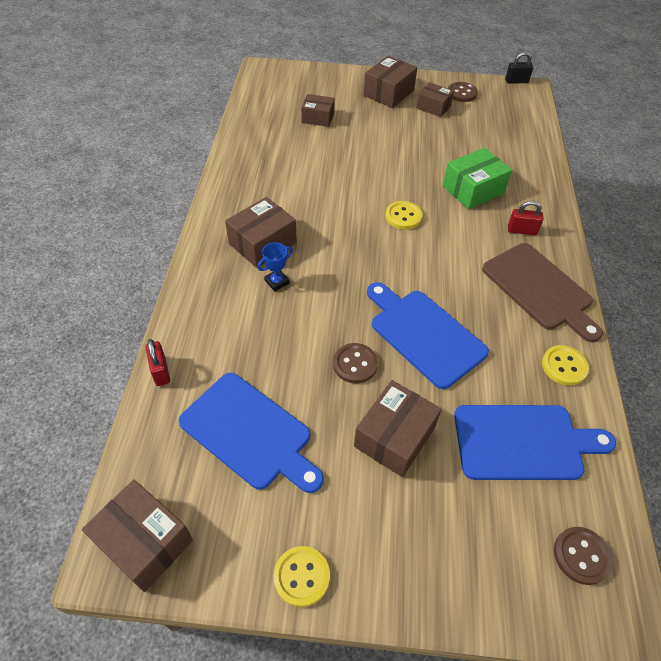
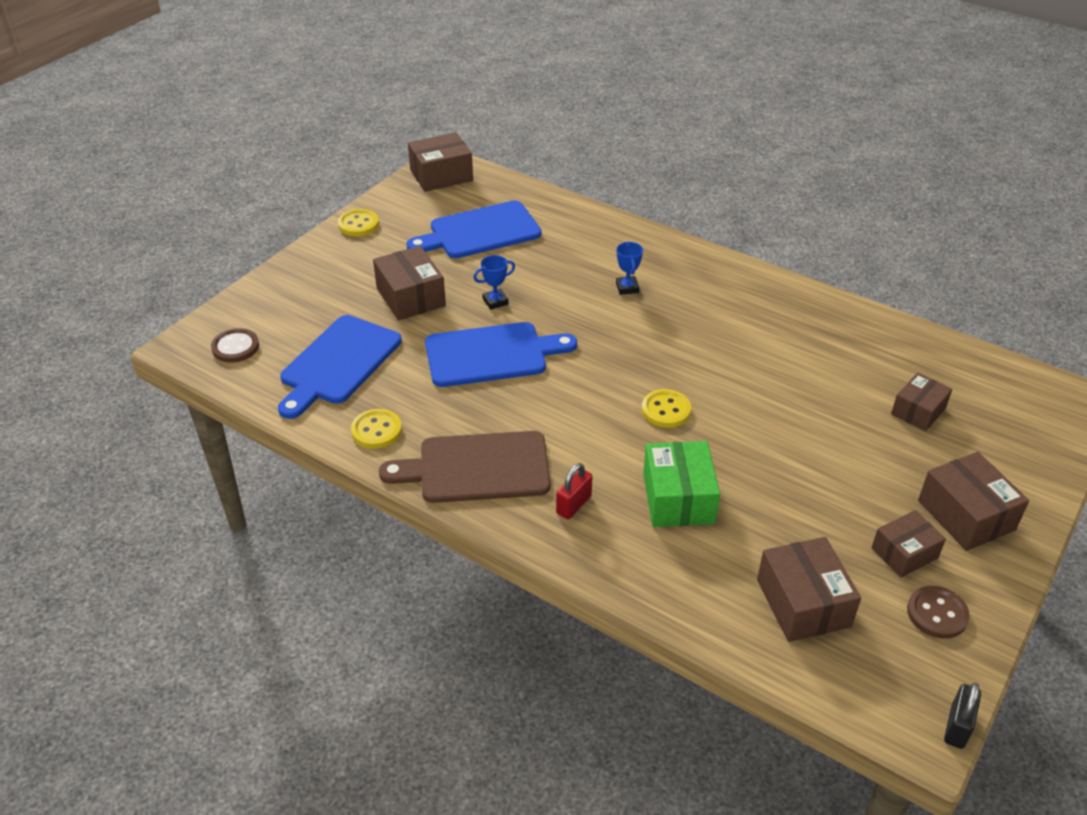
camera: 120 degrees right, 10 degrees down
(160, 371) = (572, 206): red padlock -> none
(262, 243) = (688, 294): brown box -> brown box (803, 603)
(355, 364) = (495, 301): brown button -> blue trophy

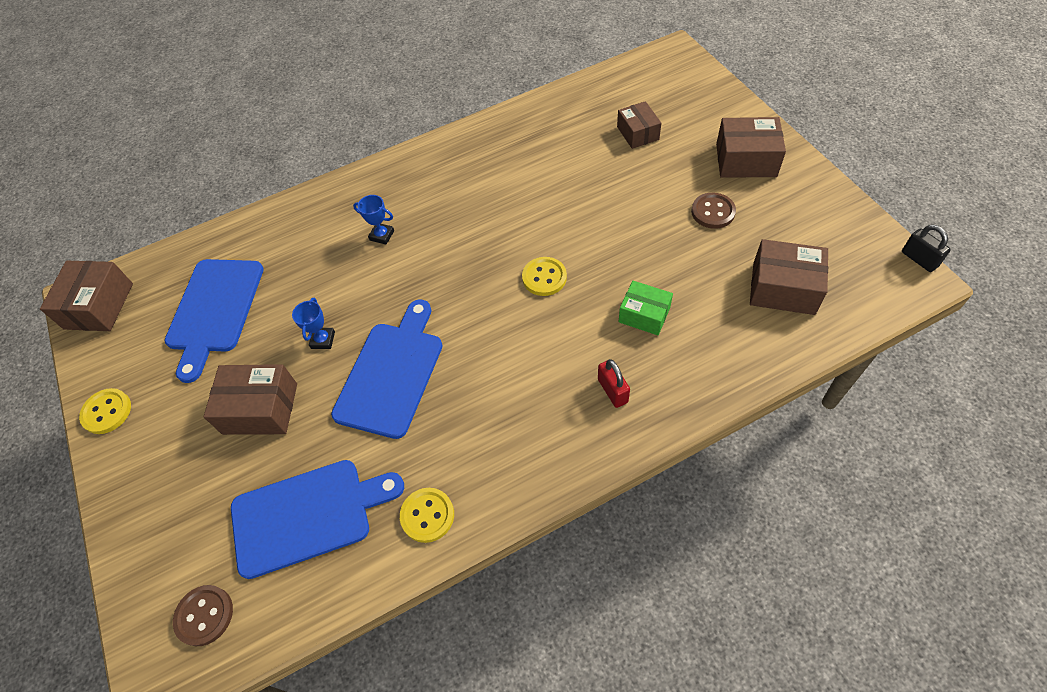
camera: 55 degrees left, 15 degrees up
(338, 363) = (307, 515): blue cutting board -> blue cutting board turned 75 degrees counterclockwise
(477, 468) = (528, 447): brown cutting board -> none
(678, 498) = (644, 315): green box -> green box, size x0.66
(904, 553) = (763, 209): brown box -> none
(937, 614) = (823, 220): brown button -> brown button (713, 212)

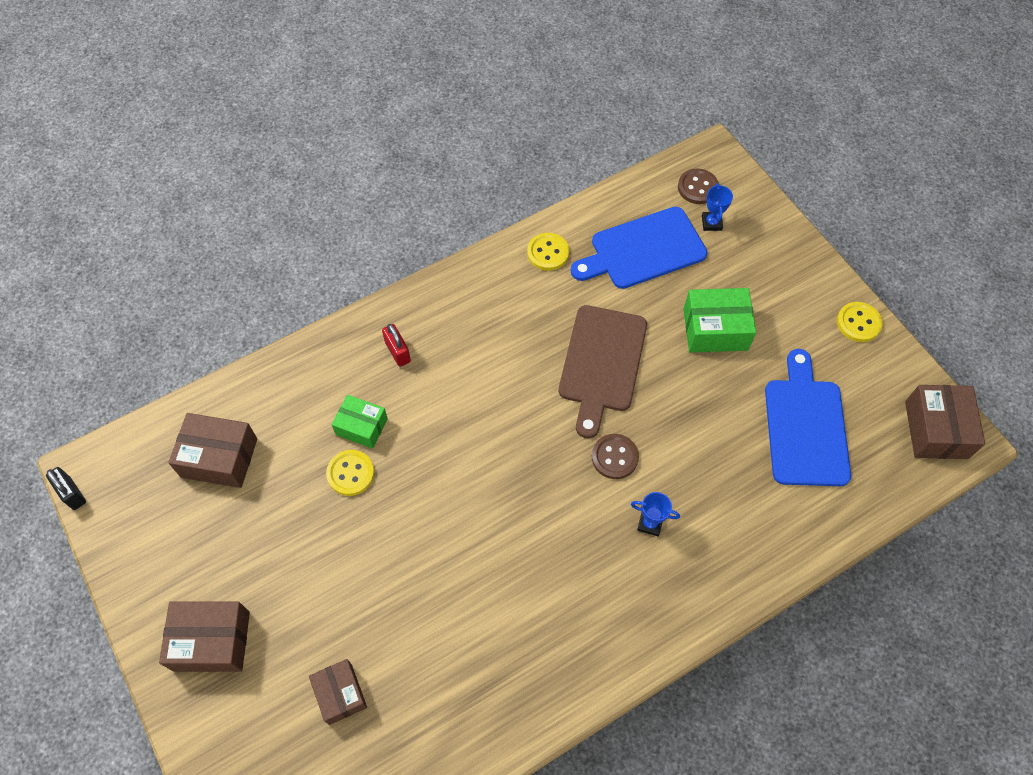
camera: 170 degrees right, 5 degrees up
(260, 408) = (715, 329): brown box -> green box
(323, 340) = (678, 395): blue trophy -> blue trophy (711, 223)
(391, 373) = (602, 363): blue cutting board -> brown cutting board
(544, 277) = (461, 468): yellow button -> yellow button (350, 473)
(713, 212) = (269, 557): brown button -> brown button (614, 457)

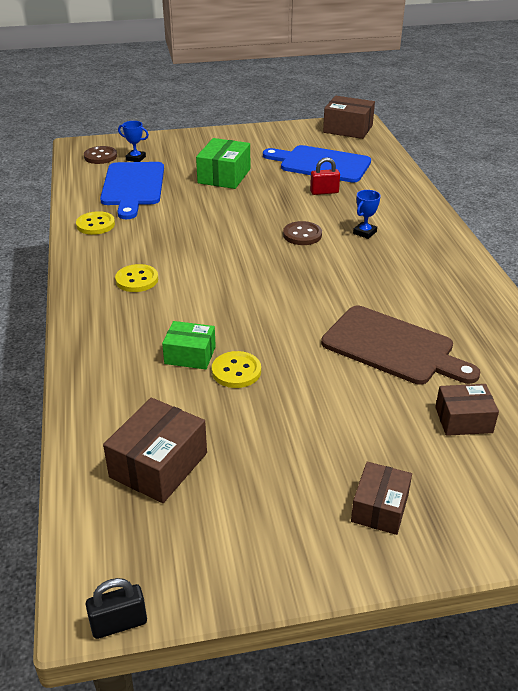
camera: 70 degrees left, 25 degrees down
(212, 641) = (379, 508): brown box -> brown box, size x0.66
(361, 426) = (190, 355): green box -> green box turned 60 degrees clockwise
(398, 352) = (126, 318): red padlock -> red padlock (324, 192)
(602, 363) = (218, 223): brown cutting board -> brown cutting board (393, 347)
(858, 323) = (257, 132): yellow button -> yellow button (137, 280)

